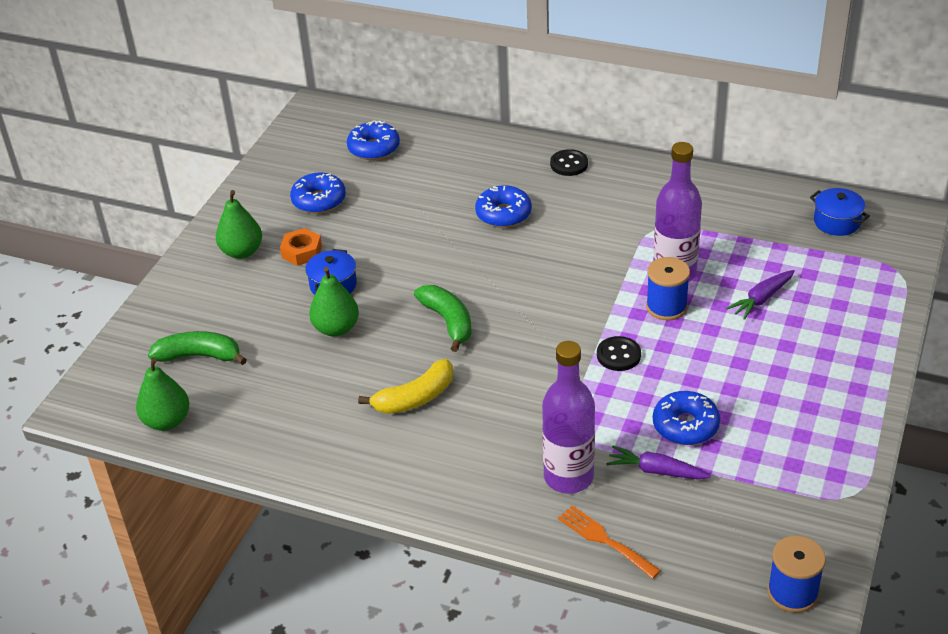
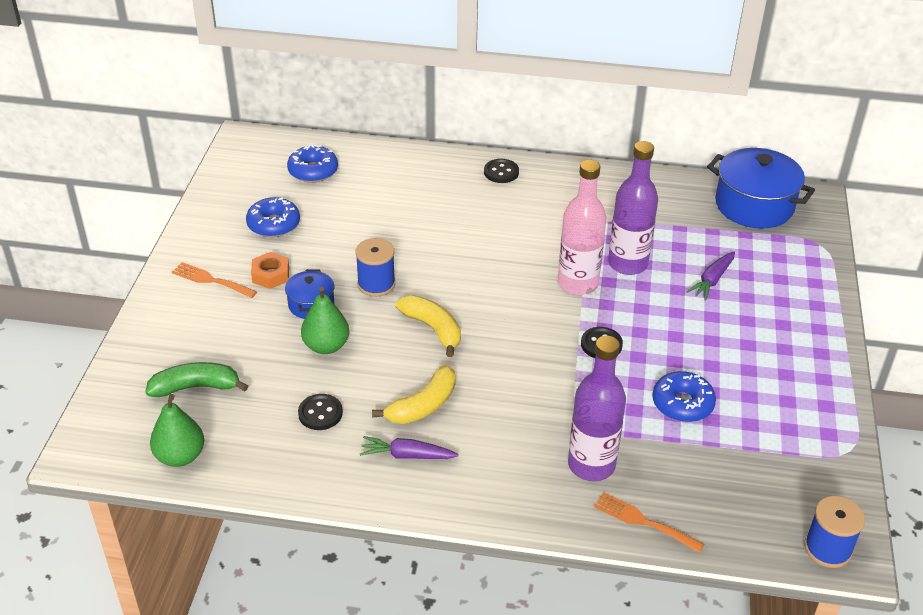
camera: 15 degrees left, 0 degrees up
(242, 252) = (210, 280): green pear -> orange fork
(311, 394) = (320, 413): none -> black button
(448, 321) = (433, 329): green banana -> yellow banana
(503, 214) = (454, 223): blue donut -> none
(614, 289) = (577, 284): none -> pink bottle
(656, 471) = (669, 449): purple carrot -> purple carrot (407, 455)
(666, 307) = (630, 295): blue spool -> blue spool (376, 284)
(837, 222) = (754, 205): blue pot -> blue pot, size x1.89

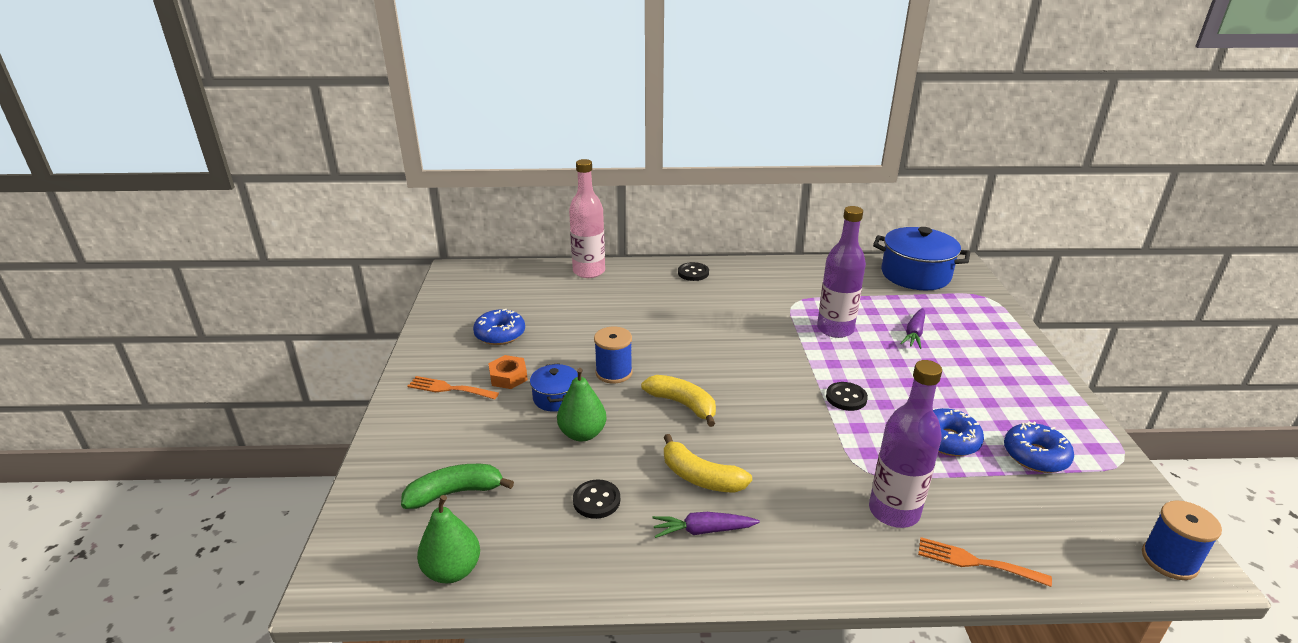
camera: 10 degrees left, 10 degrees down
(313, 171) = (525, 289): blue donut -> blue donut (1035, 456)
(423, 405) = (700, 477): yellow banana -> yellow banana turned 90 degrees clockwise
(577, 284) = (799, 350): pink bottle -> pink bottle (589, 271)

